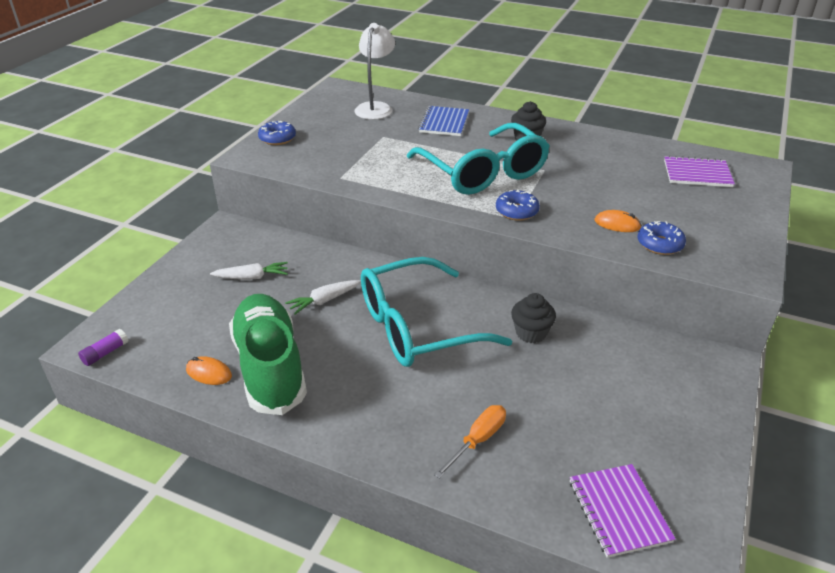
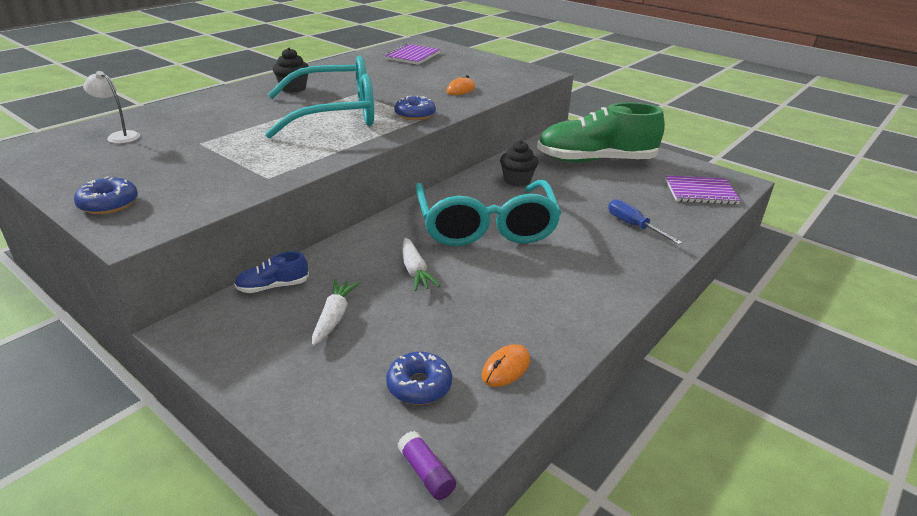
camera: 75 degrees left, 5 degrees down
(270, 367) = (512, 320): green shoe -> green shoe (595, 160)
(280, 242) = (273, 287): none -> blue shoe
(375, 107) = (119, 136): white lamp -> white lamp, size x0.59
(444, 123) = (212, 111): blue notebook -> none
(478, 440) = (633, 226): orange screwdriver -> blue screwdriver
(659, 244) = (495, 85): blue donut -> blue donut (419, 385)

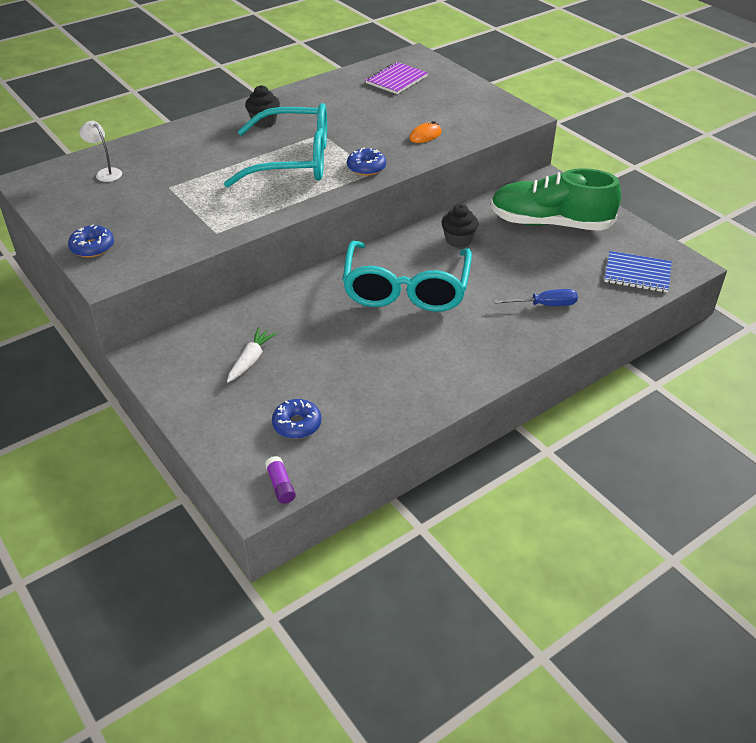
camera: 15 degrees right, 10 degrees up
(273, 287) = (210, 327): blue shoe -> none
(415, 271) = (327, 327): white carrot -> none
(506, 368) = (367, 421): orange mouse -> none
(633, 226) = (545, 305): blue screwdriver -> blue screwdriver turned 105 degrees clockwise
(700, 192) = (637, 273): purple notebook -> blue notebook

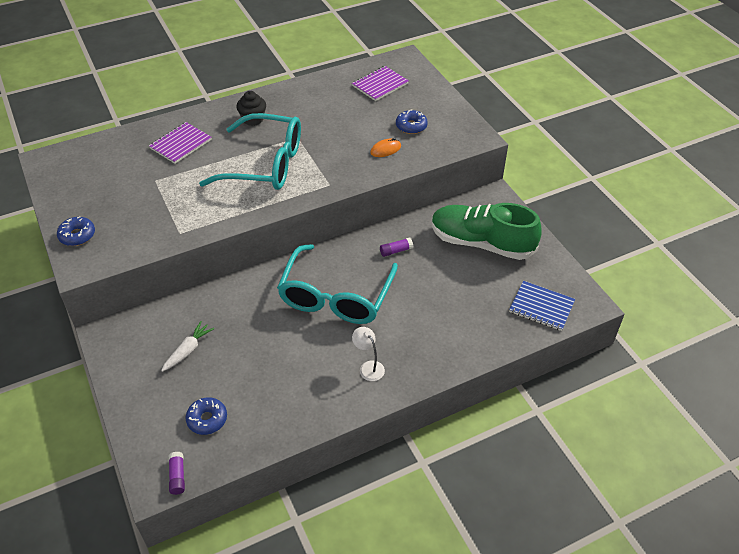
camera: 10 degrees right, 5 degrees up
(105, 173) = (108, 159): white lamp -> white lamp (368, 367)
(187, 151) = (181, 144): none -> purple notebook
(366, 168) = (324, 179): blue donut -> blue donut (411, 126)
(458, 240) = (396, 251): black cupcake -> purple glue stick
(545, 305) = (449, 329): blue screwdriver -> none

